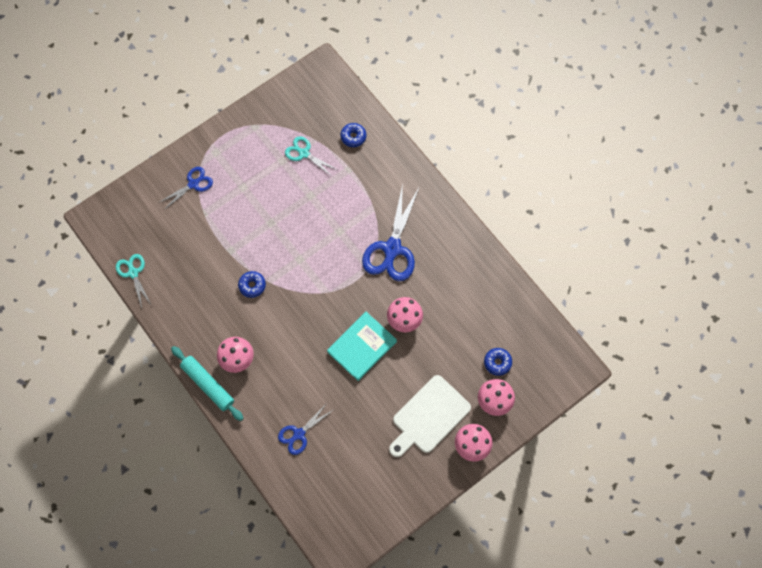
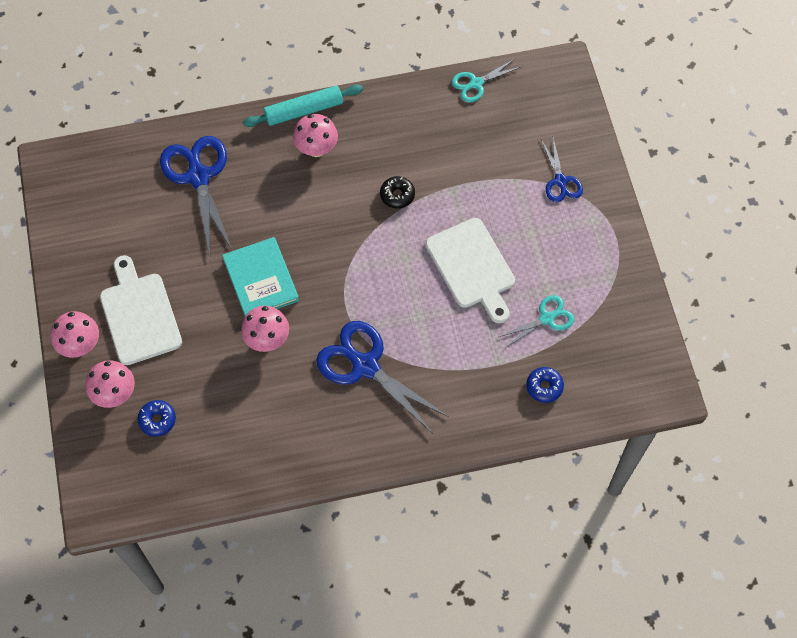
camera: 115 degrees right, 5 degrees down
(133, 272) = (475, 84): turquoise scissors -> turquoise scissors turned 150 degrees clockwise
(252, 285) = (397, 195): blue donut -> black donut
(287, 213) = (472, 267): none -> white cutting board
(298, 434) = (198, 175): blue scissors -> blue scissors, size x1.80

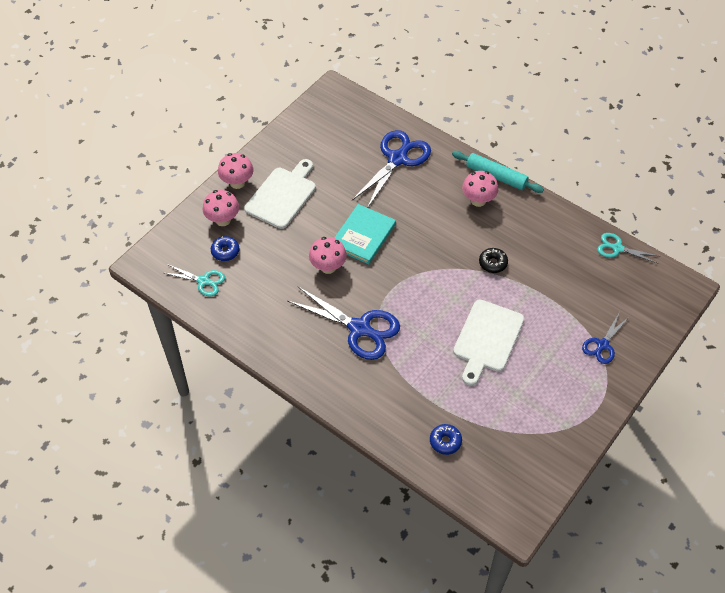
camera: 50 degrees right, 10 degrees down
(364, 365) = (360, 329): blue scissors -> blue scissors turned 120 degrees clockwise
(547, 318) = (496, 408): turquoise scissors -> turquoise scissors (204, 281)

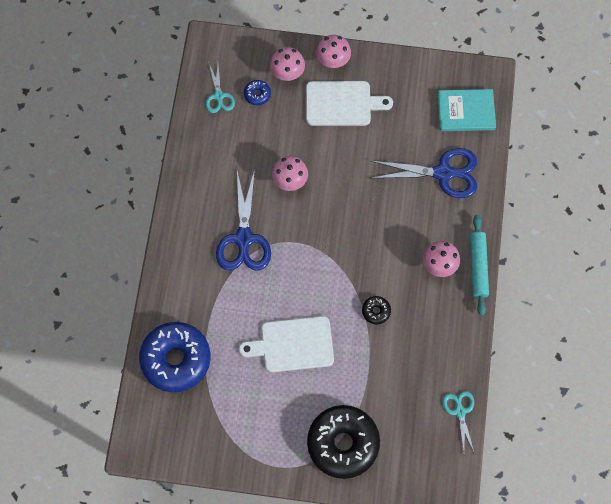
camera: 60 degrees right, 15 degrees up
(363, 236) = (339, 191): turquoise book -> turquoise book (466, 111)
(445, 441) = (176, 359): blue donut -> blue donut, size x2.41
(602, 345) = (343, 443): blue scissors -> black donut

